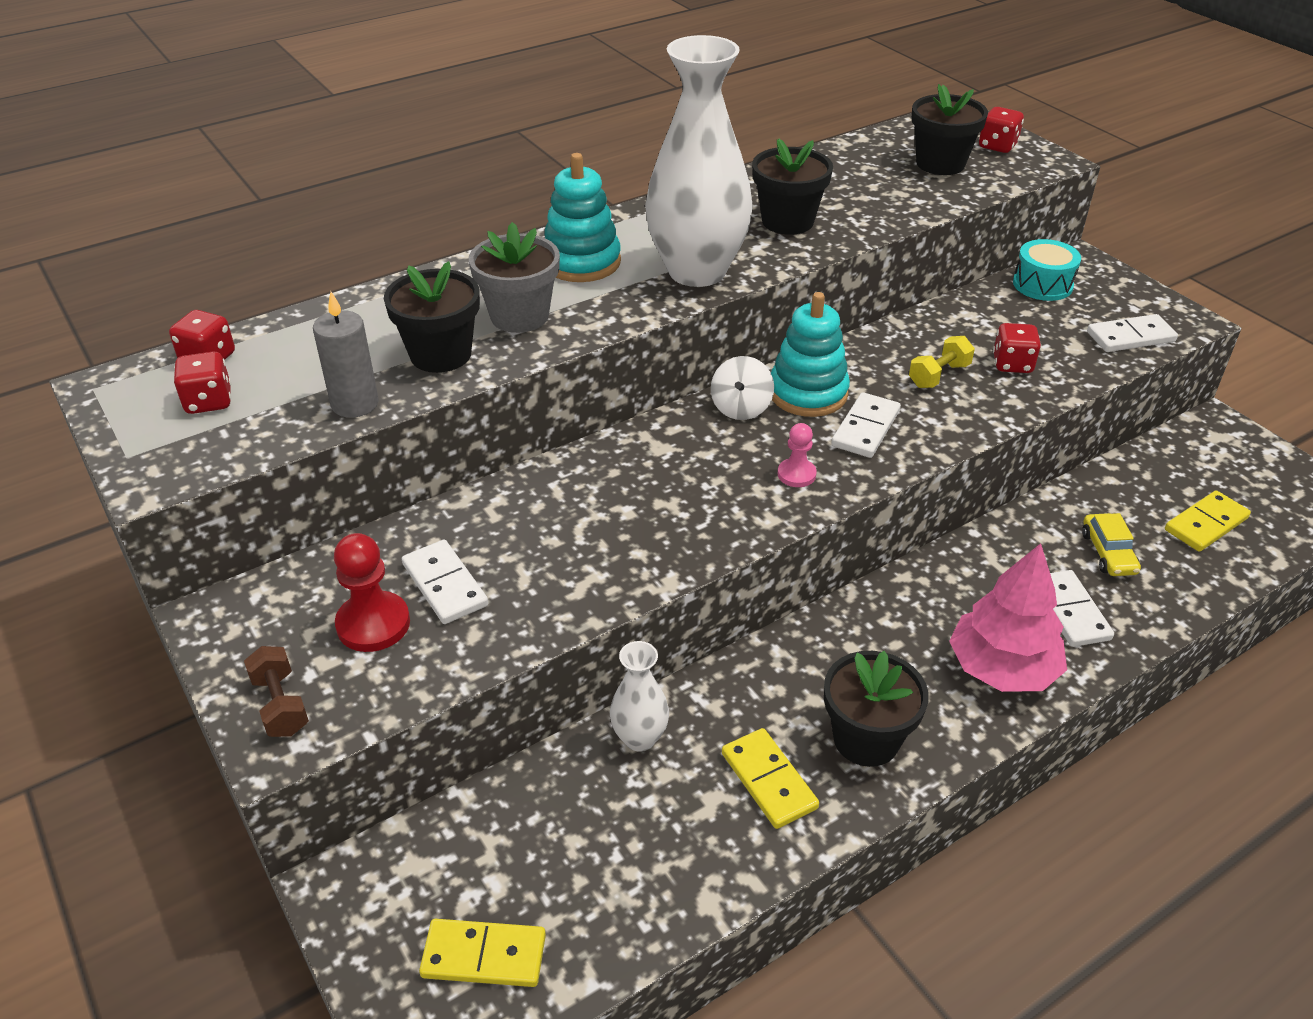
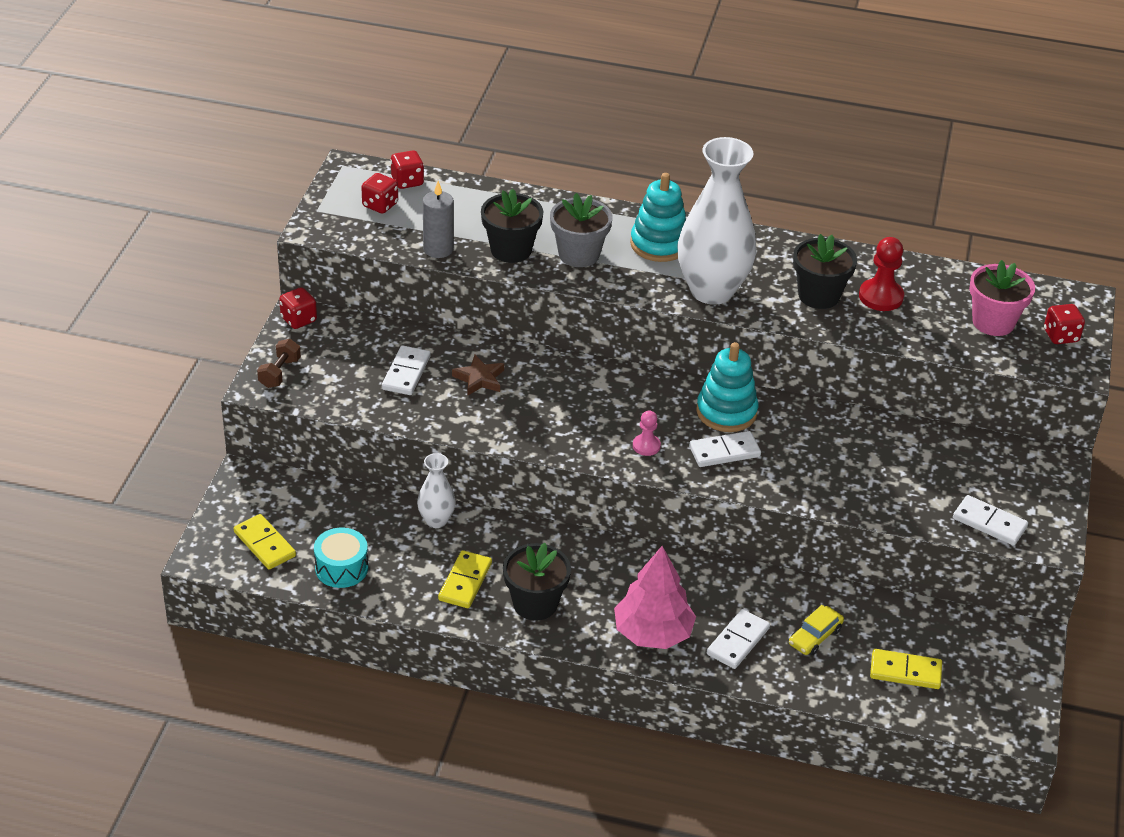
camera: 45 degrees right, 0 degrees up
(373, 624) = (355, 367): red pawn -> red pawn (880, 297)
(536, 531) = (479, 379): none -> brown star
(741, 408) = (676, 393): white spinning top -> none
(938, 375) = (820, 456): yellow dumbbell -> none
(940, 164) = (993, 322): black flower pot -> pink flower pot
(1012, 364) = (878, 482): red dice -> red dice (299, 319)
(1042, 284) = (997, 456): turquoise drum -> turquoise drum (341, 568)

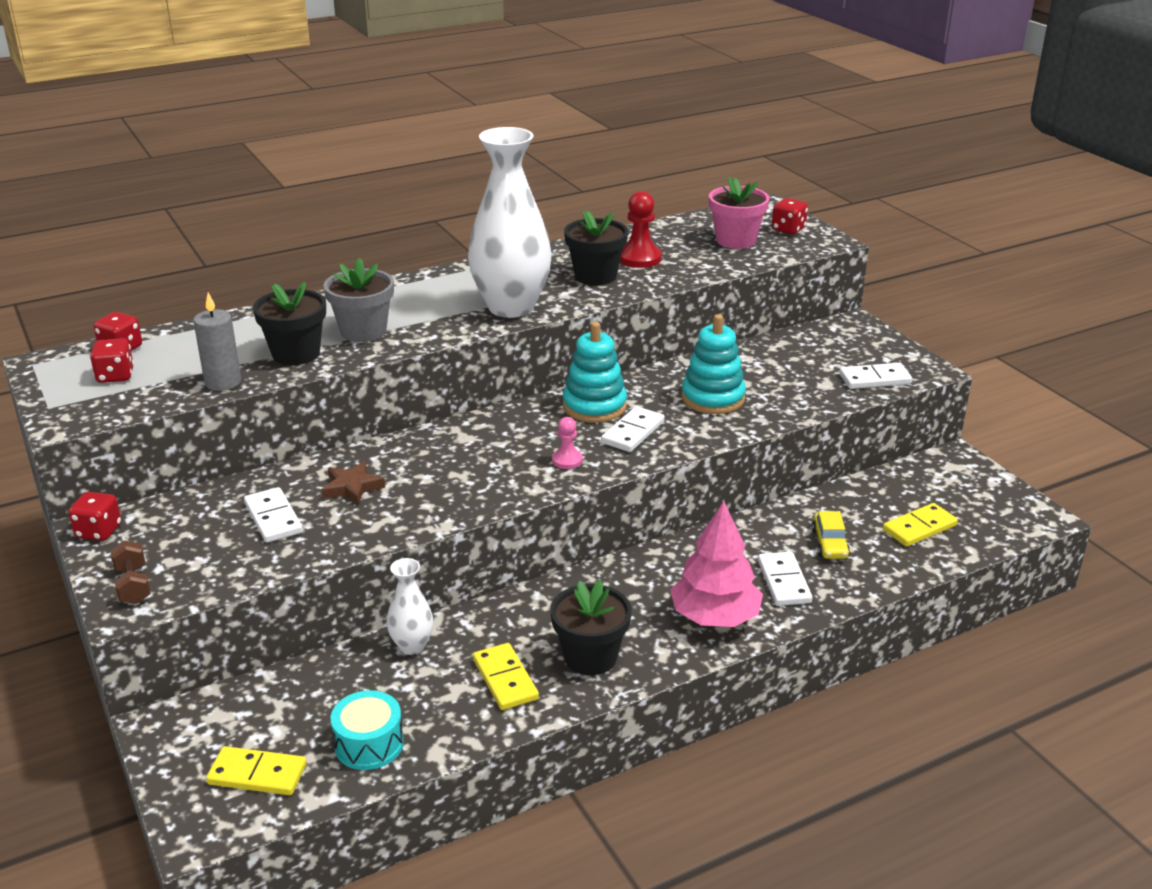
camera: 40 degrees left, 10 degrees down
(659, 244) = (422, 297): turquoise stacking toy -> turquoise stacking toy (713, 398)

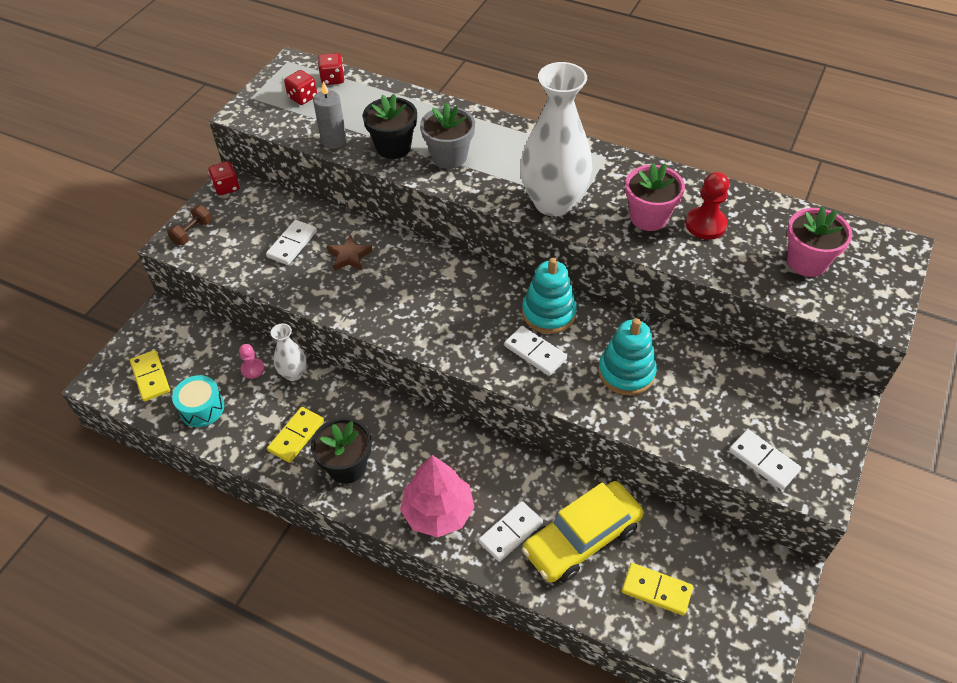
camera: 55 degrees right, 20 degrees up
(567, 460) = (468, 338): pink pawn -> pink pawn (252, 369)
(595, 276) = (648, 217): black flower pot -> pink flower pot
(632, 432) = (535, 352): white domino -> white domino turned 45 degrees clockwise
(788, 229) = (870, 283): red dice -> none
(829, 543) = (581, 538): yellow car -> yellow car, size x2.11

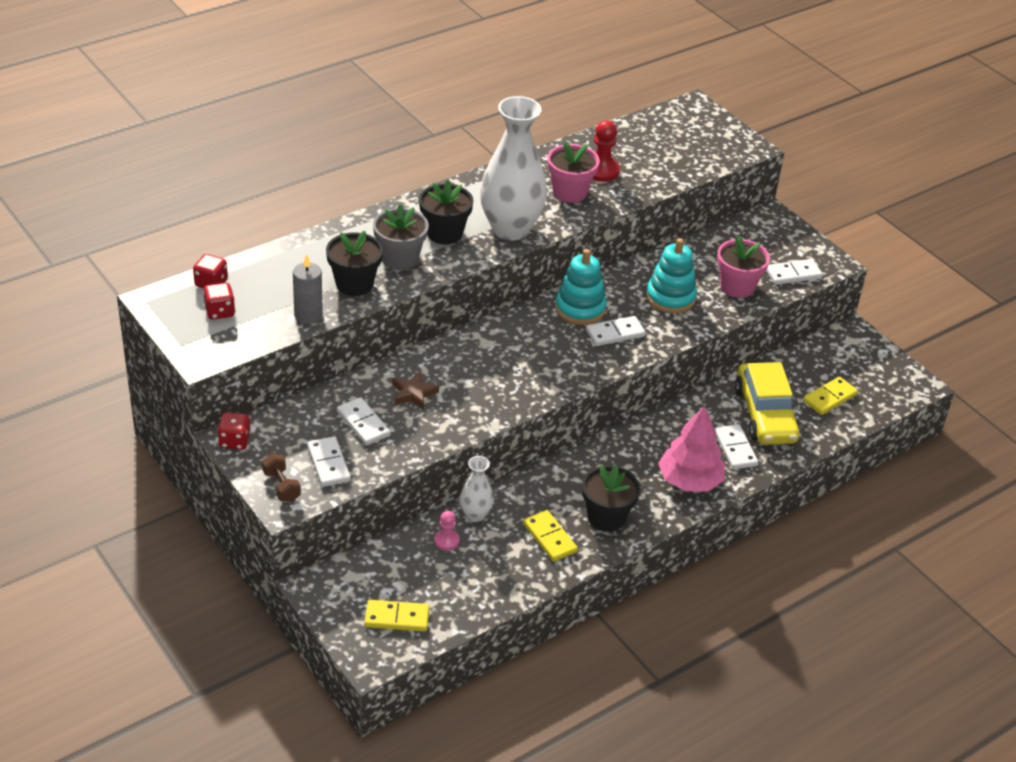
camera: 65 degrees left, 10 degrees down
(202, 408) = (467, 592): turquoise drum -> none
(233, 246) = (329, 464): none -> white domino
(508, 167) = (444, 233): none -> black flower pot
(807, 262) = (676, 148): pink flower pot -> pink flower pot (737, 287)

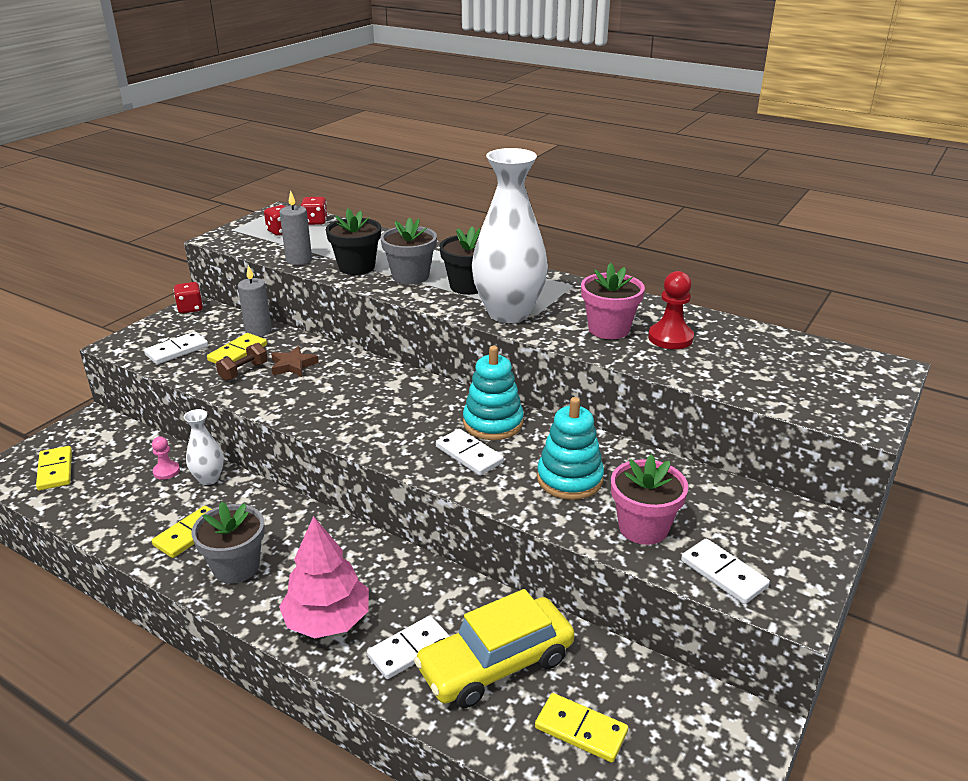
camera: 70 degrees right, 10 degrees down
(281, 486) = (141, 338): brown dumbbell -> brown dumbbell (243, 372)
(326, 402) = (258, 331): none -> grey candle
(363, 424) = (237, 353): white domino -> yellow domino
(606, 517) = (236, 567): black flower pot -> grey flower pot

